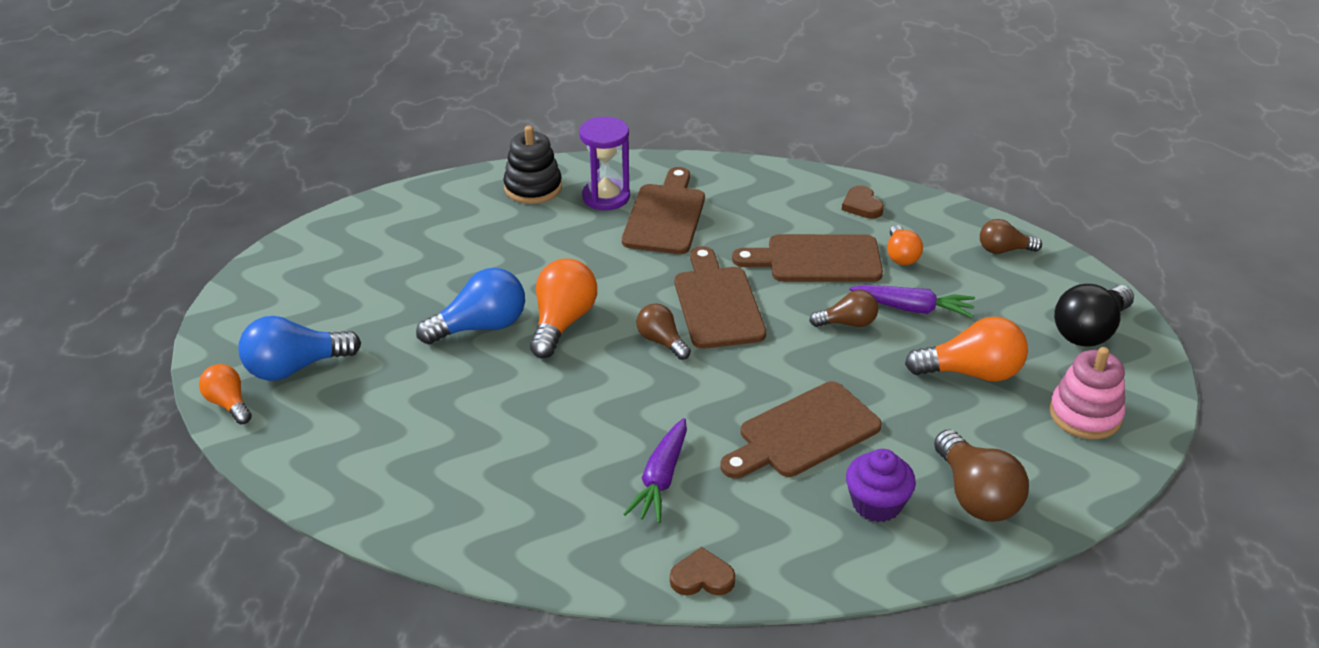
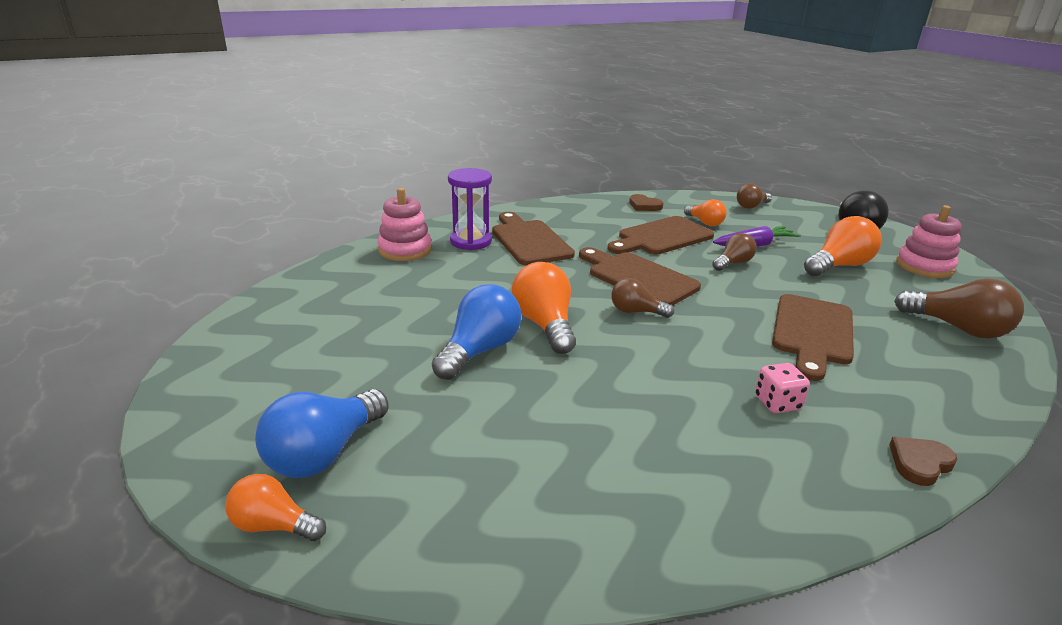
camera: 35 degrees left, 10 degrees down
(533, 188) = (405, 250): black stacking toy -> pink stacking toy
(661, 479) = (777, 403): purple carrot -> pink dice
(876, 504) = (923, 357): purple cupcake -> none

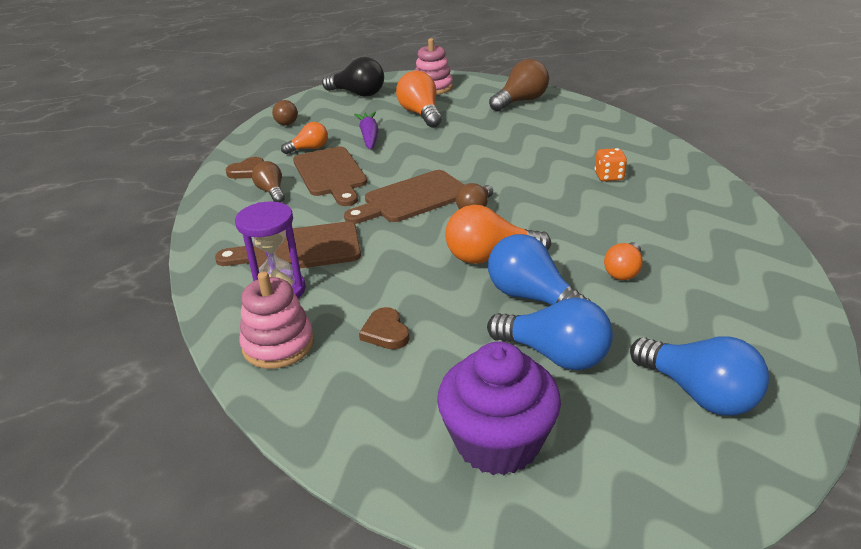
camera: 75 degrees left, 5 degrees up
(274, 525) = (795, 417): orange light bulb -> orange light bulb (623, 271)
(285, 341) = (497, 442): none -> purple cupcake
(389, 365) = (554, 355): none -> blue light bulb
(733, 263) = (400, 152): brown light bulb -> brown light bulb (271, 192)
(777, 403) = (609, 177): pink dice -> orange dice
(812, 332) = (520, 146): brown cutting board -> none
(919, 463) = (664, 149): brown heart -> brown heart (385, 332)

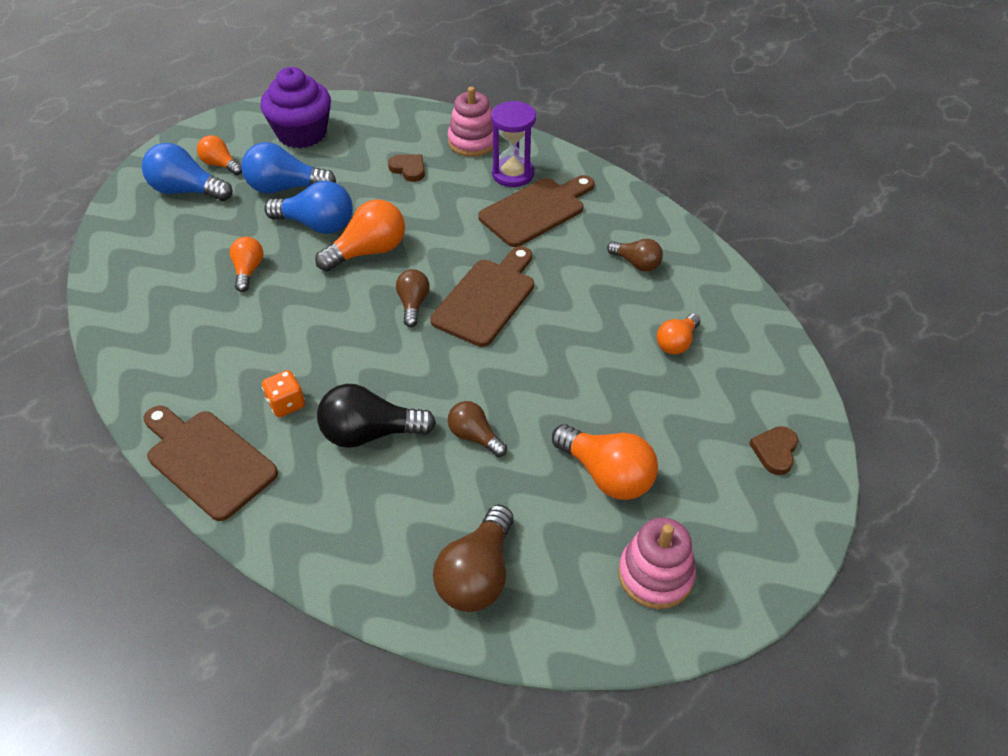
camera: 150 degrees right, 15 degrees up
(247, 171) = (698, 283): brown heart -> brown heart (775, 451)
(285, 122) = (774, 389): brown light bulb -> brown light bulb (474, 436)
(330, 174) = (604, 307): brown cutting board -> brown cutting board (207, 460)
(358, 94) = (758, 507): black light bulb -> black light bulb (370, 433)
(369, 136) = (628, 392): purple carrot -> none
(643, 424) = (221, 165): none -> orange light bulb

